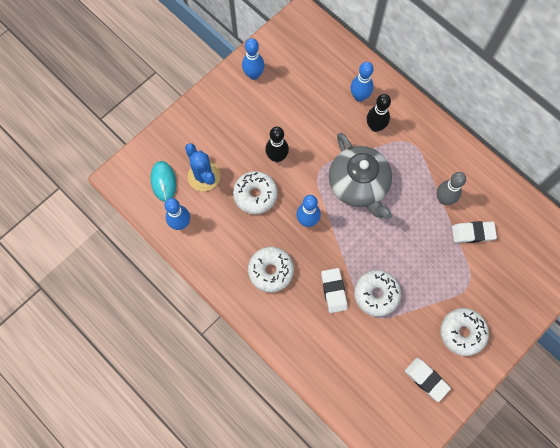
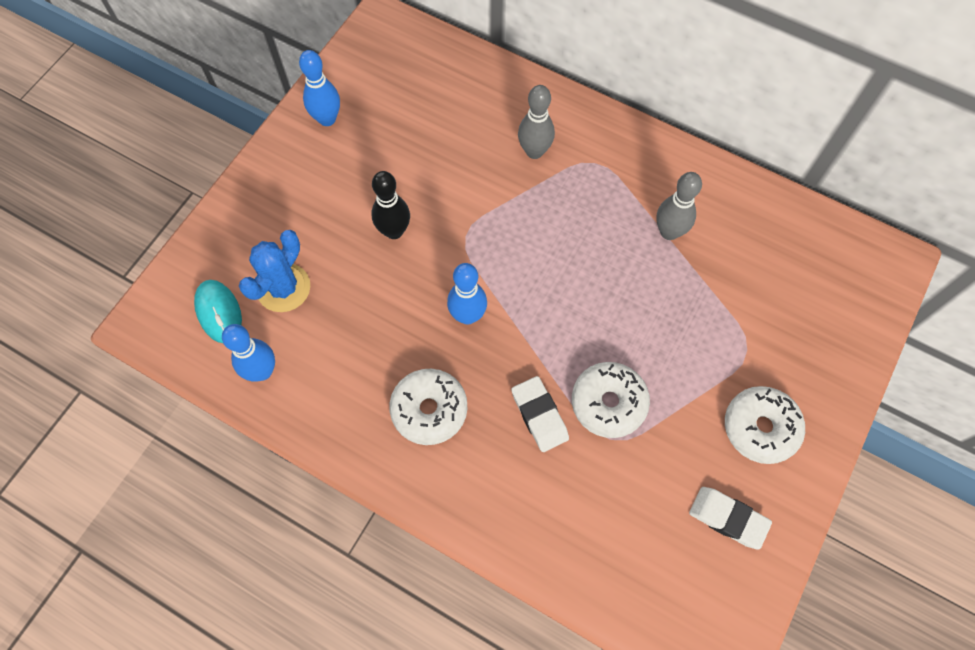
camera: 15 degrees left, 5 degrees down
(204, 176) = (283, 288): blue cactus -> blue cactus turned 75 degrees clockwise
(255, 195) = (374, 297): white donut -> none
(358, 185) = (533, 243): grey teapot -> none
(359, 96) = (498, 114): blue bowling pin -> none
(375, 126) = (534, 151): black bowling pin -> grey bowling pin
(472, 233) = (728, 271): white eraser -> none

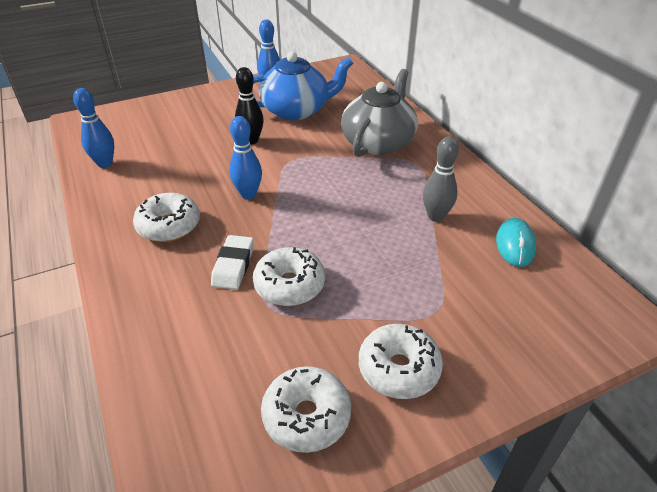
camera: 35 degrees right, 25 degrees down
(219, 312) = (118, 132): turquoise mouse -> turquoise mouse (515, 245)
(283, 288) = (162, 137): blue cactus -> none
(399, 147) = (296, 110): none -> blue teapot
(534, 151) = (378, 142): grey bowling pin -> grey teapot
(728, 518) = (306, 416): white eraser -> white donut

